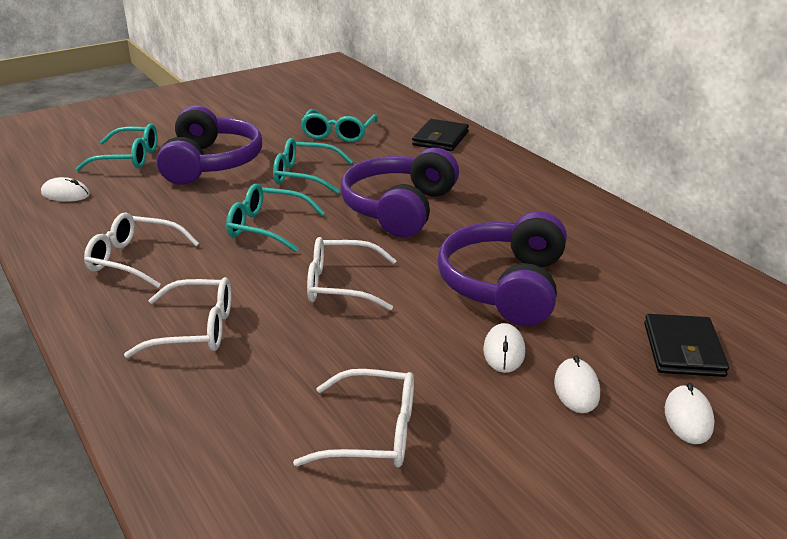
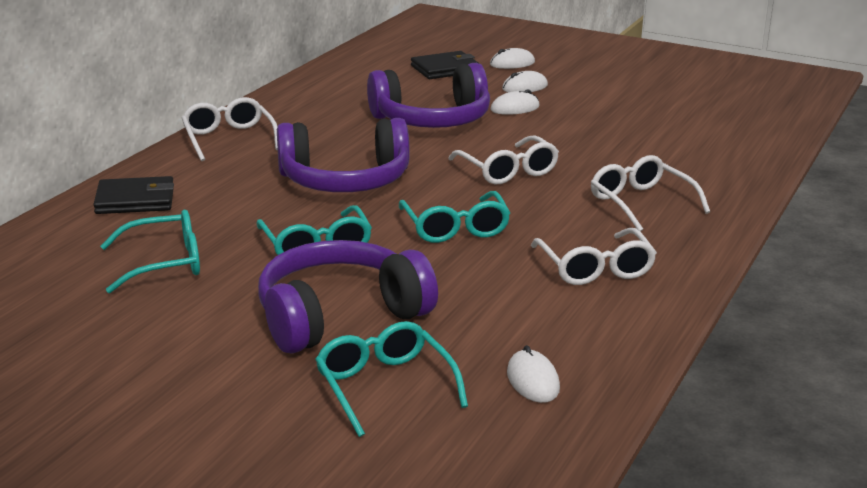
camera: 120 degrees left, 5 degrees down
(373, 433) = (643, 124): white glasses -> white glasses (229, 139)

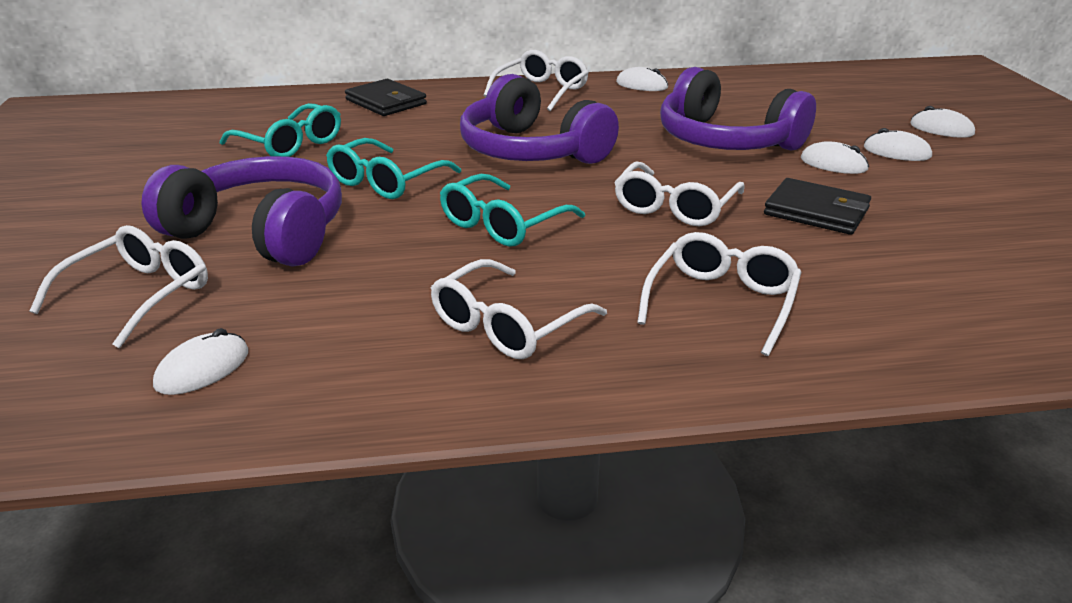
camera: 55 degrees right, 5 degrees up
(283, 105) = (641, 85): none -> white mouse
(384, 386) = (139, 295): turquoise glasses -> white glasses
(445, 69) = (855, 109): black wallet -> black wallet (816, 211)

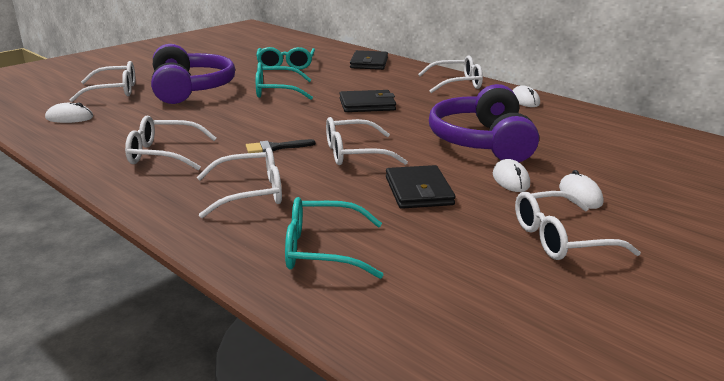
camera: 50 degrees right, 5 degrees down
(502, 224) = (267, 124): turquoise glasses -> turquoise glasses (322, 250)
(531, 151) = (367, 104): purple headphones -> black wallet
(594, 244) = (275, 147): none -> black brush
(941, 129) = (670, 202): white mouse -> none
(978, 192) = (560, 238): none -> white glasses

